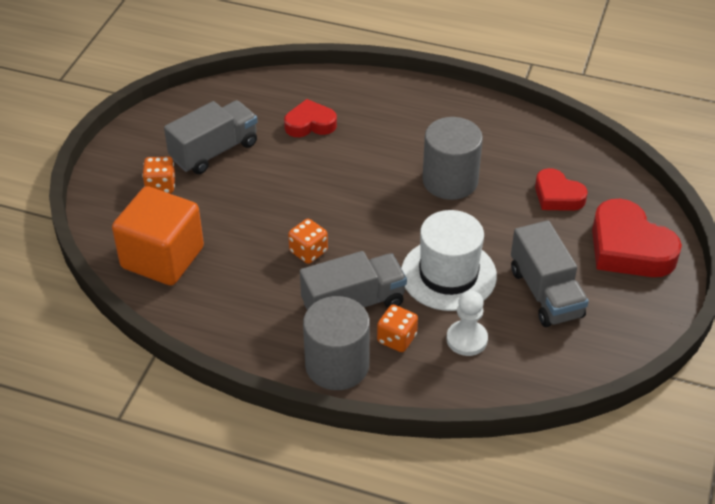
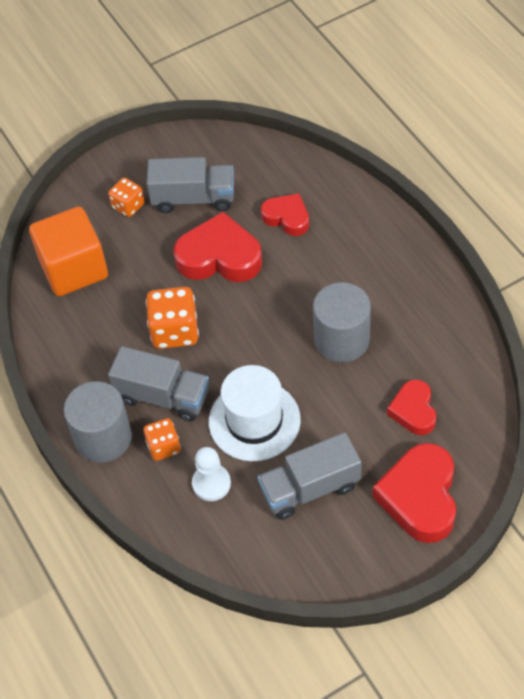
camera: 45 degrees right, 10 degrees up
(285, 179) = (219, 257): none -> red heart
(308, 251) = (175, 331): orange dice -> orange dice, size x1.64
(545, 293) = (310, 488): grey truck -> grey truck turned 45 degrees clockwise

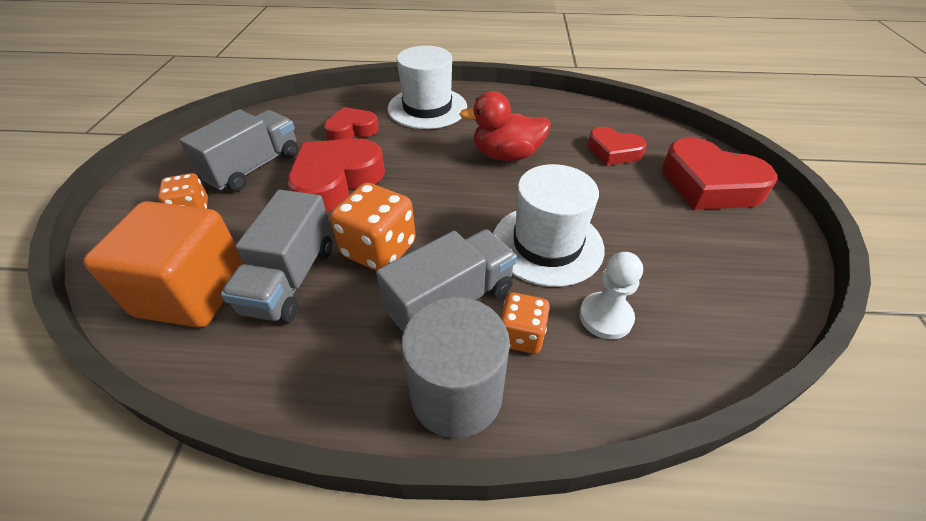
camera: 60 degrees left, 10 degrees down
(310, 488) = (660, 243): grey truck -> grey truck (290, 279)
(341, 339) = (506, 155): grey cylinder -> red duck
(365, 243) = (427, 108): none -> white hat

